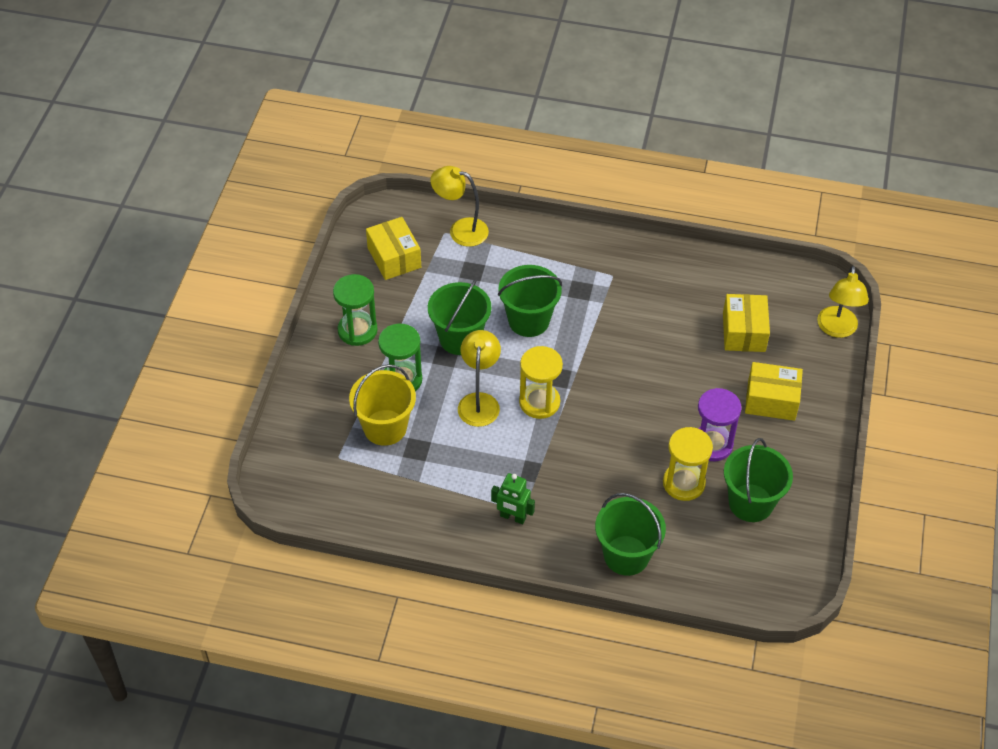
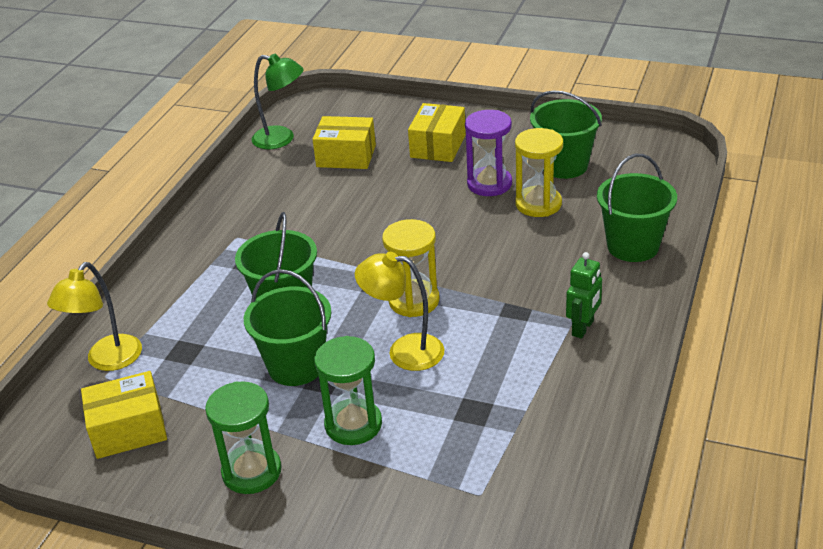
camera: 80 degrees left, 15 degrees down
(385, 427) = (433, 443): yellow bucket -> none
(766, 281) = (282, 139): none -> green lamp
(837, 329) = (357, 105): yellow lamp -> none

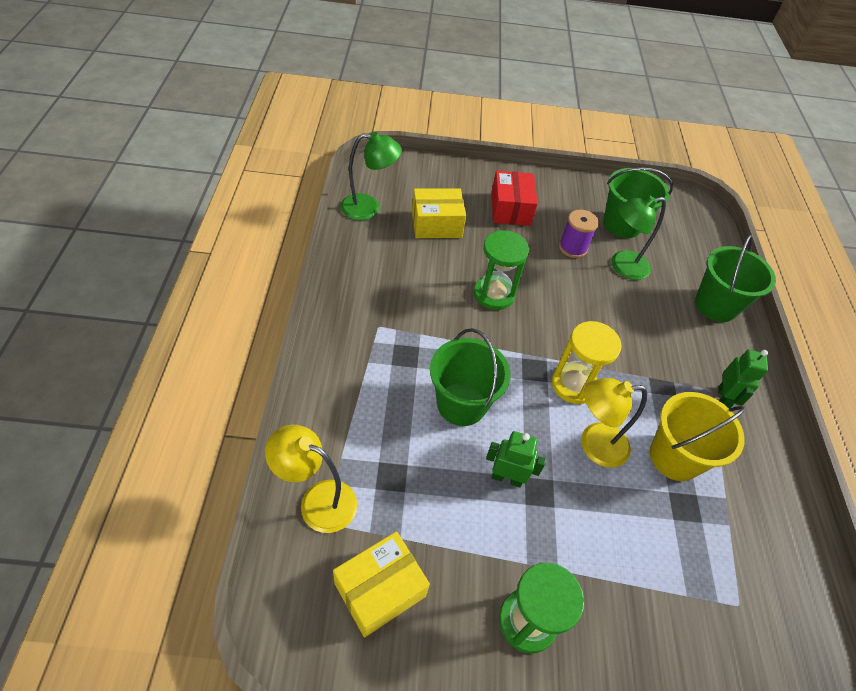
camera: 25 degrees left, 15 degrees up
(107, 361) = (317, 500): yellow lamp -> yellow lamp turned 105 degrees clockwise
(296, 366) = (507, 478): green bucket -> green robot
(353, 424) = (592, 541): green hourglass -> green hourglass (494, 294)
(438, 146) = (510, 209): yellow box -> red box
(489, 184) = (572, 248): purple hourglass -> purple spool
(489, 371) = (674, 457): none -> yellow bucket
(538, 204) = (622, 266): yellow hourglass -> green lamp

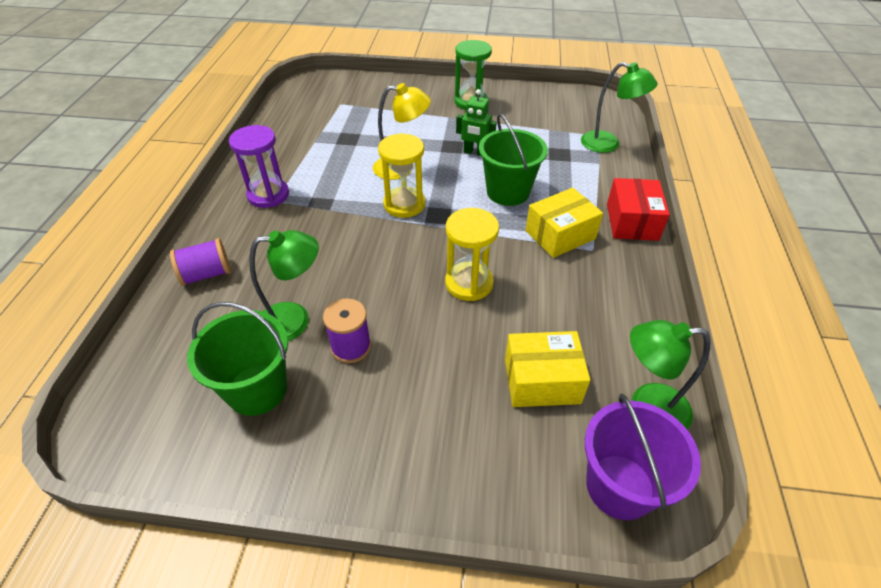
camera: 170 degrees left, 5 degrees down
(317, 500) = (608, 144): yellow lamp -> green lamp
(380, 590) = (557, 112): yellow box -> yellow box (560, 235)
(397, 175) = (619, 486): none -> purple bucket
(494, 294) = (469, 283): green hourglass -> yellow hourglass
(510, 209) = (426, 414): red box -> red box (632, 222)
(674, 457) = (339, 161): yellow bucket -> none
(716, 305) = (206, 274): green bucket -> purple spool
(723, 398) = (268, 195): green robot -> purple hourglass

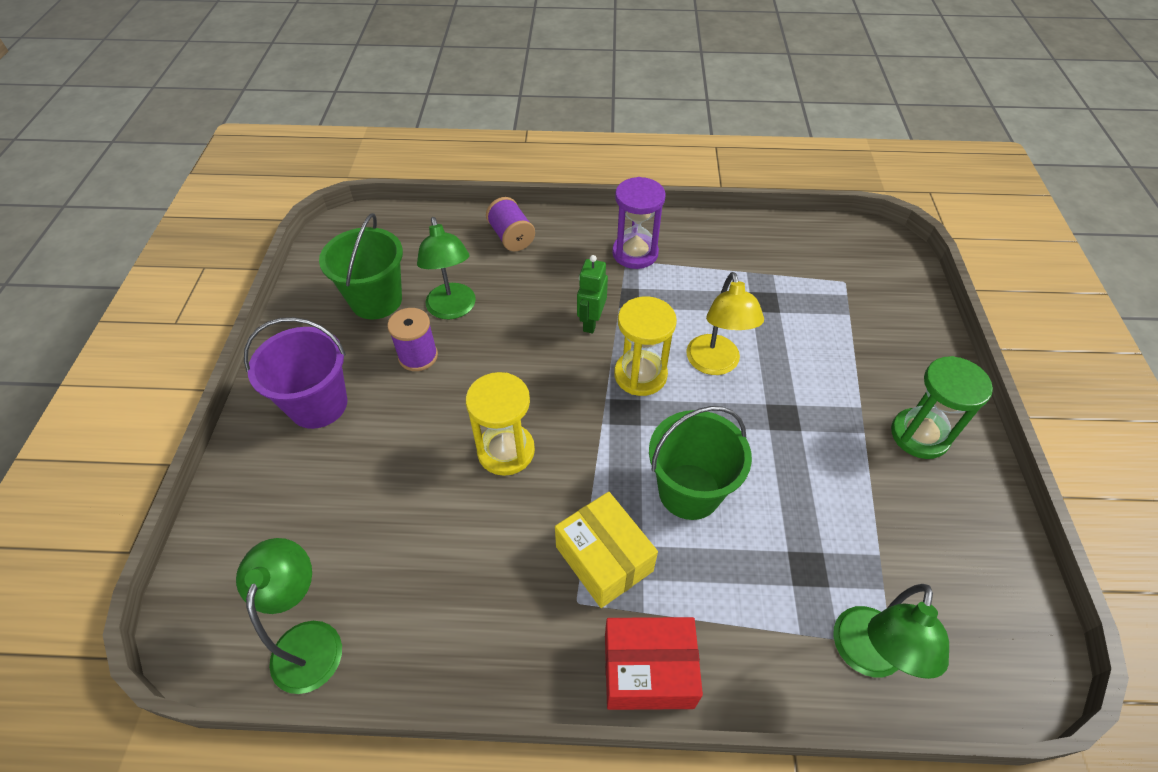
camera: 85 degrees right, 5 degrees up
(474, 152) = (775, 446): green robot -> green robot (591, 322)
(542, 381) = (360, 526): yellow box -> none
(619, 486) = (225, 596): purple bucket -> purple bucket (318, 404)

